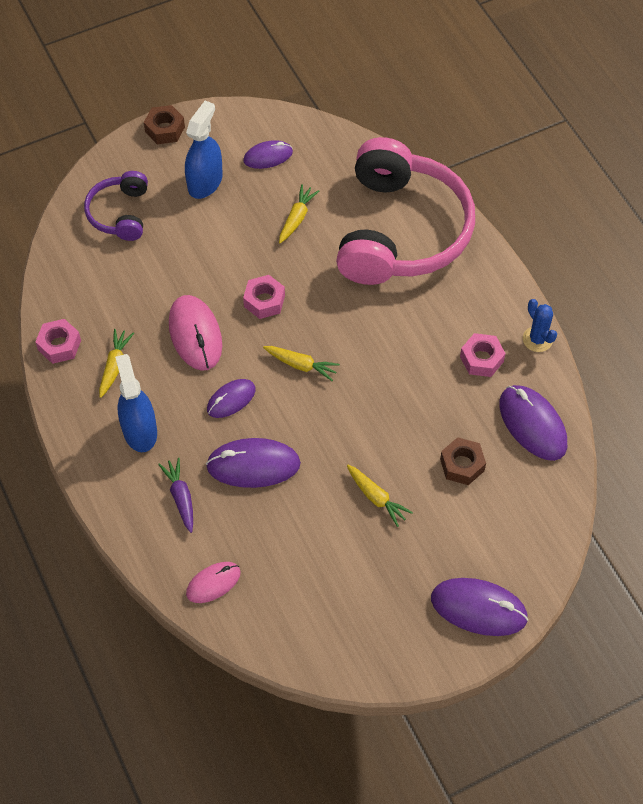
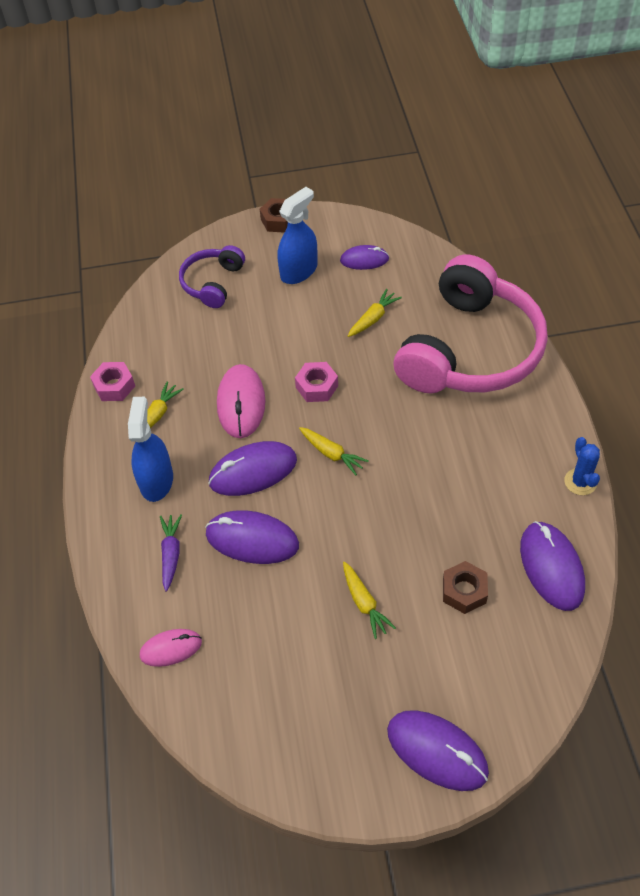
camera: 20 degrees right, 5 degrees down
(231, 400) = (253, 471): purple mouse -> purple mouse, size x1.62
(481, 359) = (516, 488): pink nut -> none

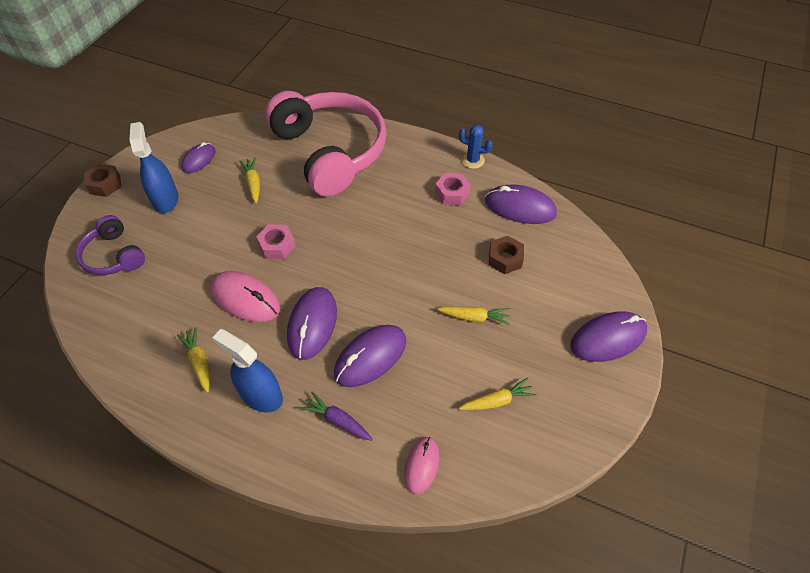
camera: 60 degrees left, 0 degrees up
(114, 386) = (138, 378): pink nut -> pink nut (452, 193)
(332, 454) = (341, 269): yellow carrot -> yellow carrot (497, 401)

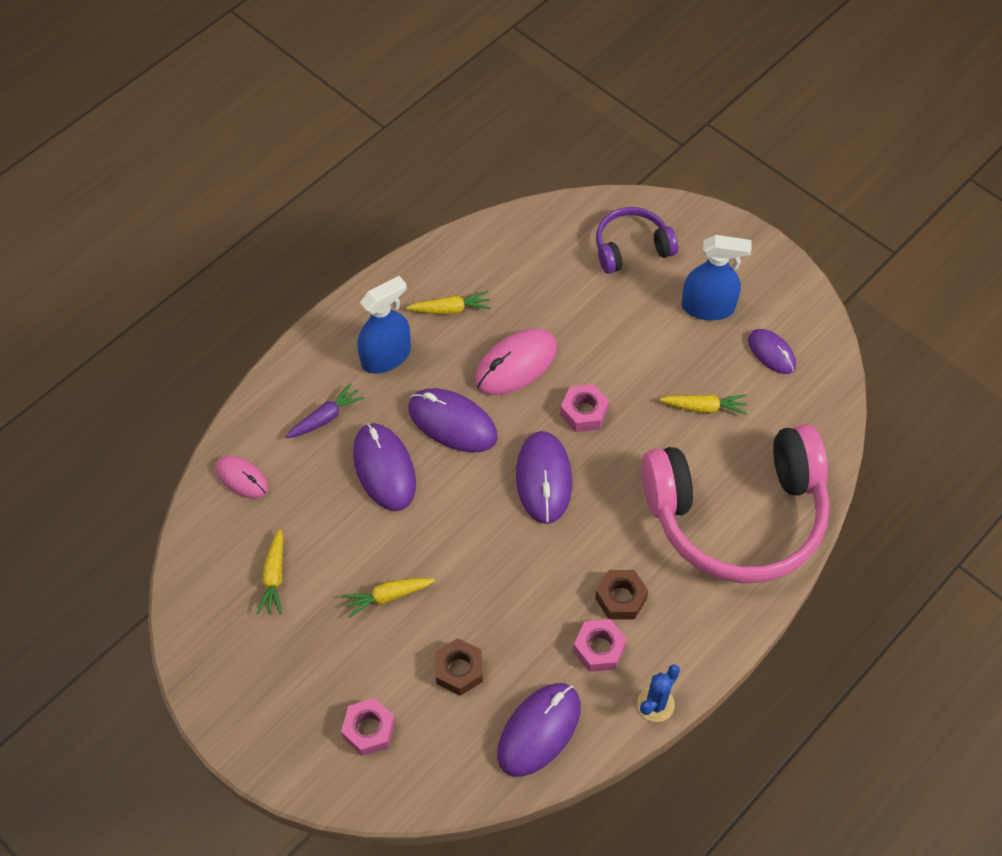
camera: 110 degrees right, 5 degrees up
(105, 184) = (757, 248): brown nut -> brown nut (620, 598)
(474, 317) = (388, 596): yellow carrot -> yellow carrot turned 45 degrees clockwise
(574, 295) = (369, 730): none -> pink nut
(608, 338) = (291, 738): purple mouse -> purple mouse (544, 479)

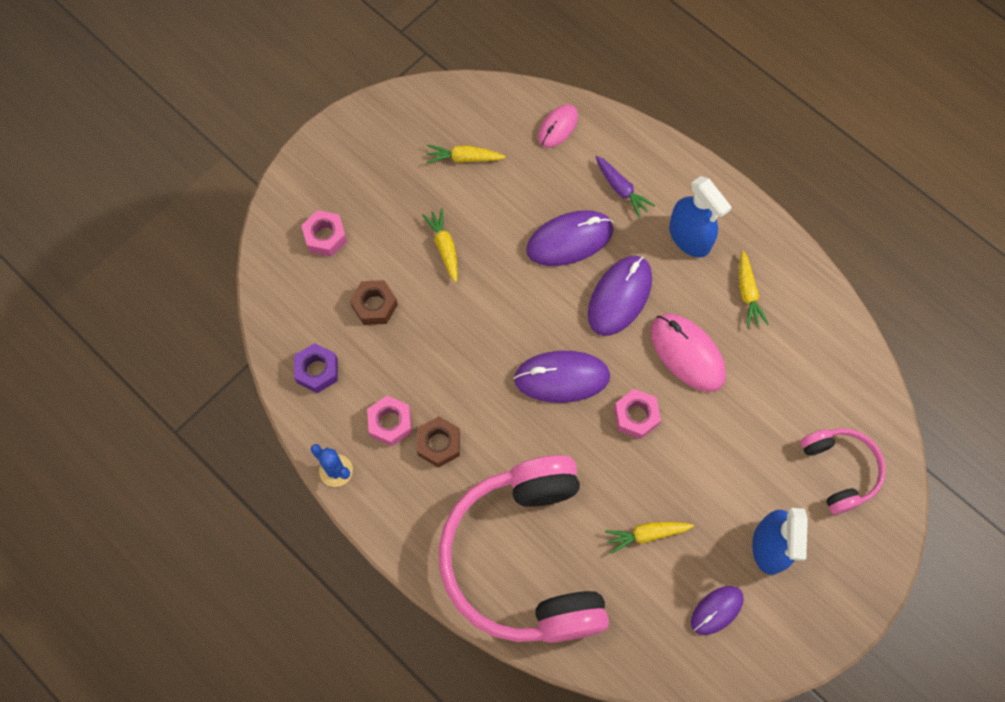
camera: 90 degrees right, 10 degrees up
(539, 730) = (317, 370): purple mouse -> purple nut
(631, 247) = (840, 470): purple headphones -> pink headphones
(704, 407) = (646, 534): yellow carrot -> yellow carrot turned 75 degrees clockwise

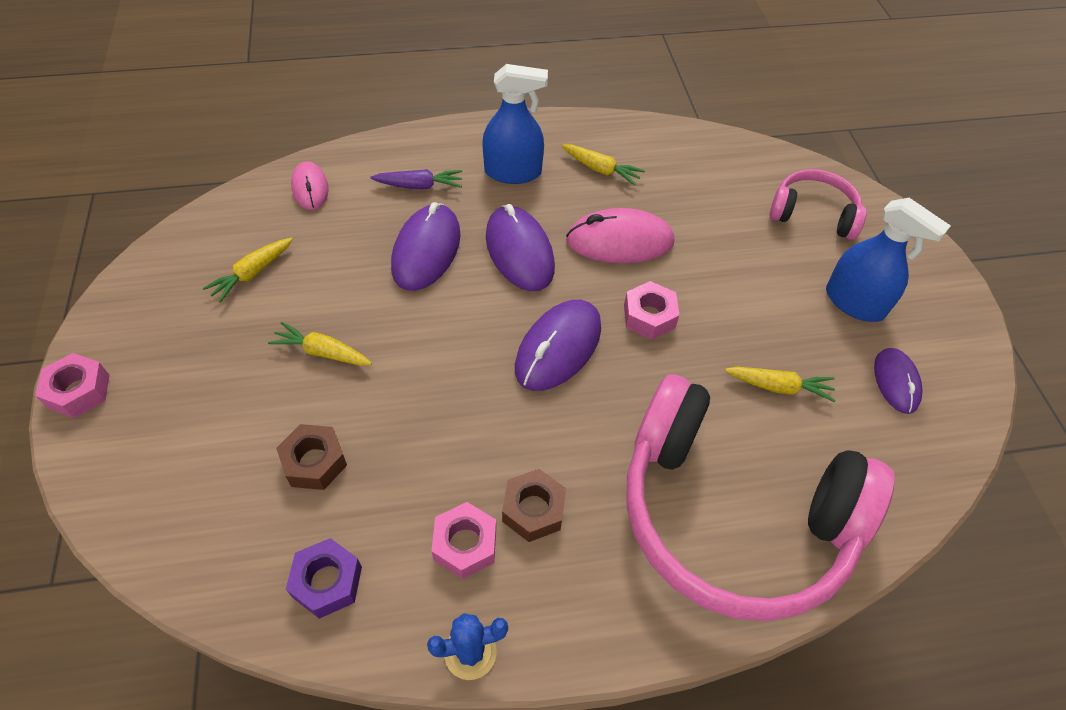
camera: 55 degrees left, 15 degrees down
(325, 237) = (183, 455): pink nut -> pink nut (79, 391)
(646, 534) = (779, 387): yellow carrot -> yellow carrot turned 105 degrees counterclockwise

